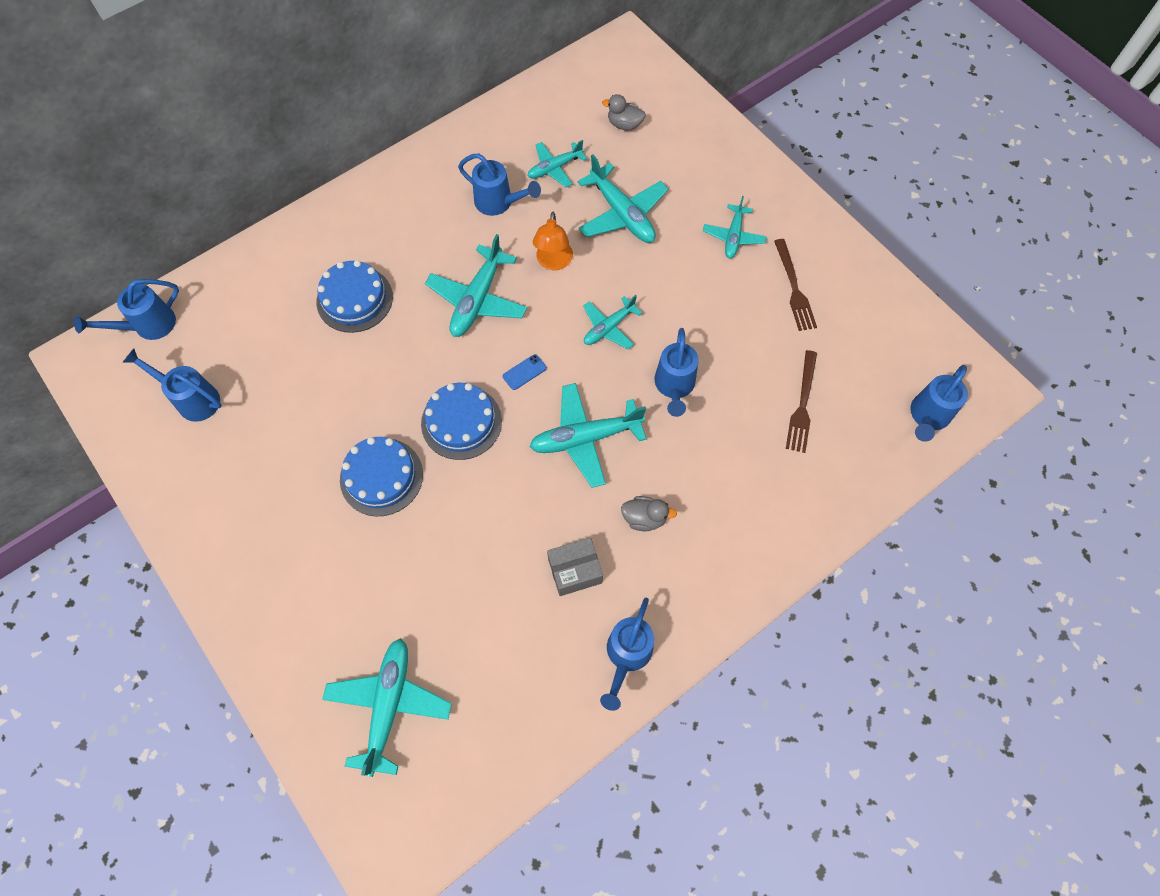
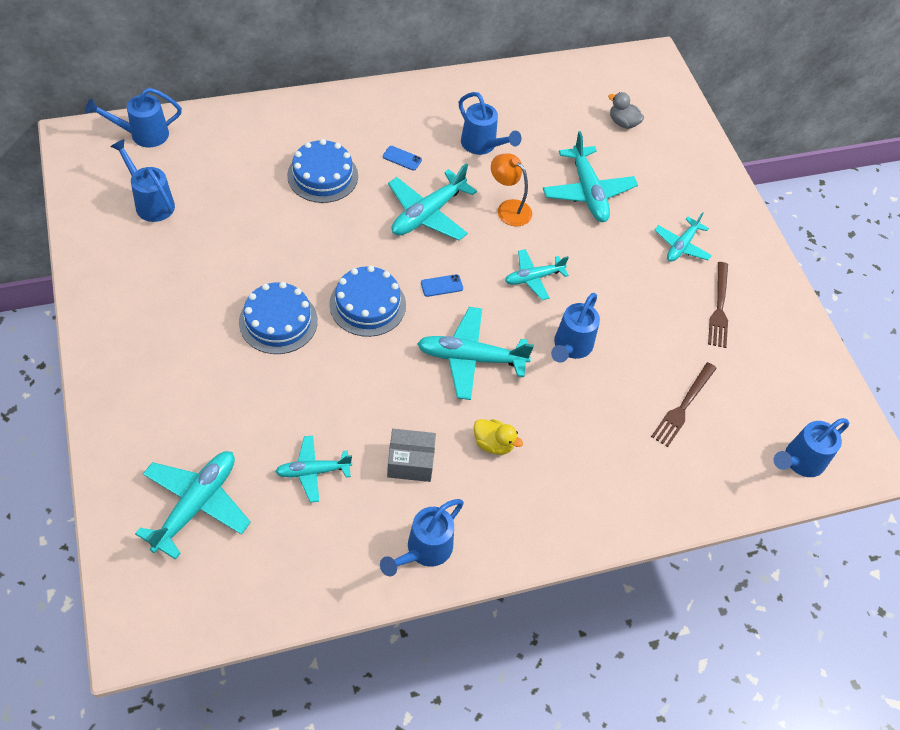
camera: 15 degrees right, 10 degrees down
(425, 248) = (402, 158): none -> blue phone
(553, 262) = (508, 208): orange lamp -> orange lamp turned 105 degrees clockwise
(554, 168) = (544, 135): turquoise plane -> turquoise plane (313, 471)
(644, 518) = (493, 444): grey duck -> yellow duck

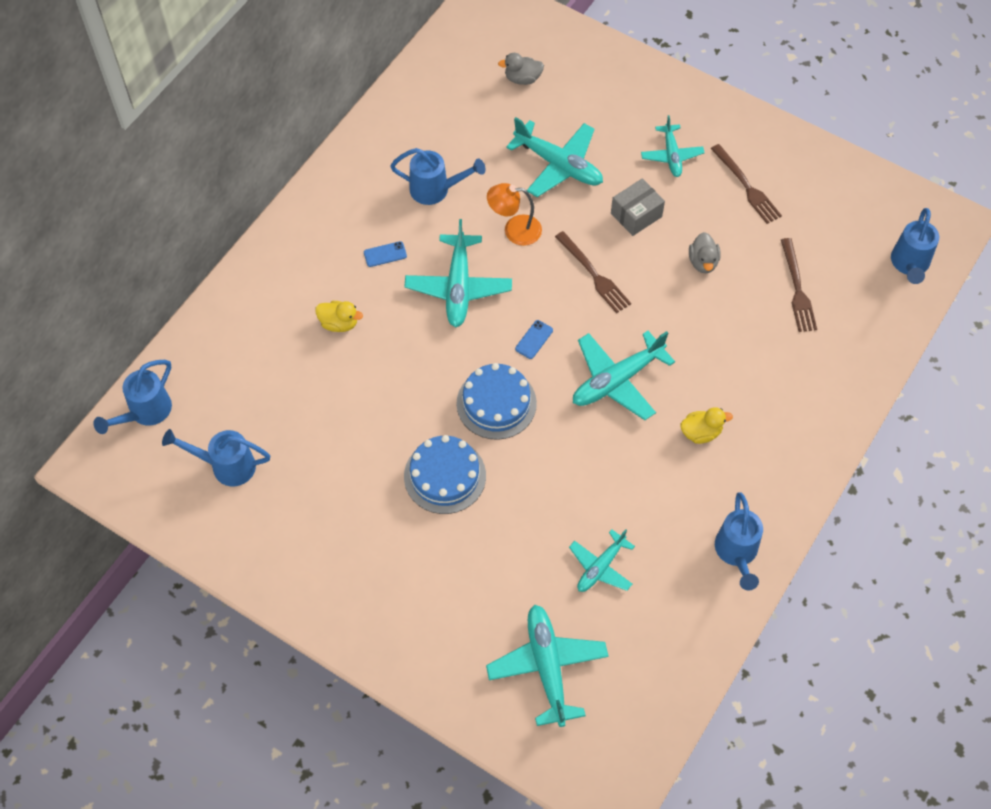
camera: 35 degrees left, 5 degrees up
(322, 176) = (339, 323): blue cake -> yellow duck
(410, 462) = (660, 498): grey box -> grey box (636, 215)
(533, 278) = (594, 275): turquoise plane -> brown fork
(570, 347) = (677, 309): blue watering can -> none
(627, 332) = (703, 262): none -> grey duck

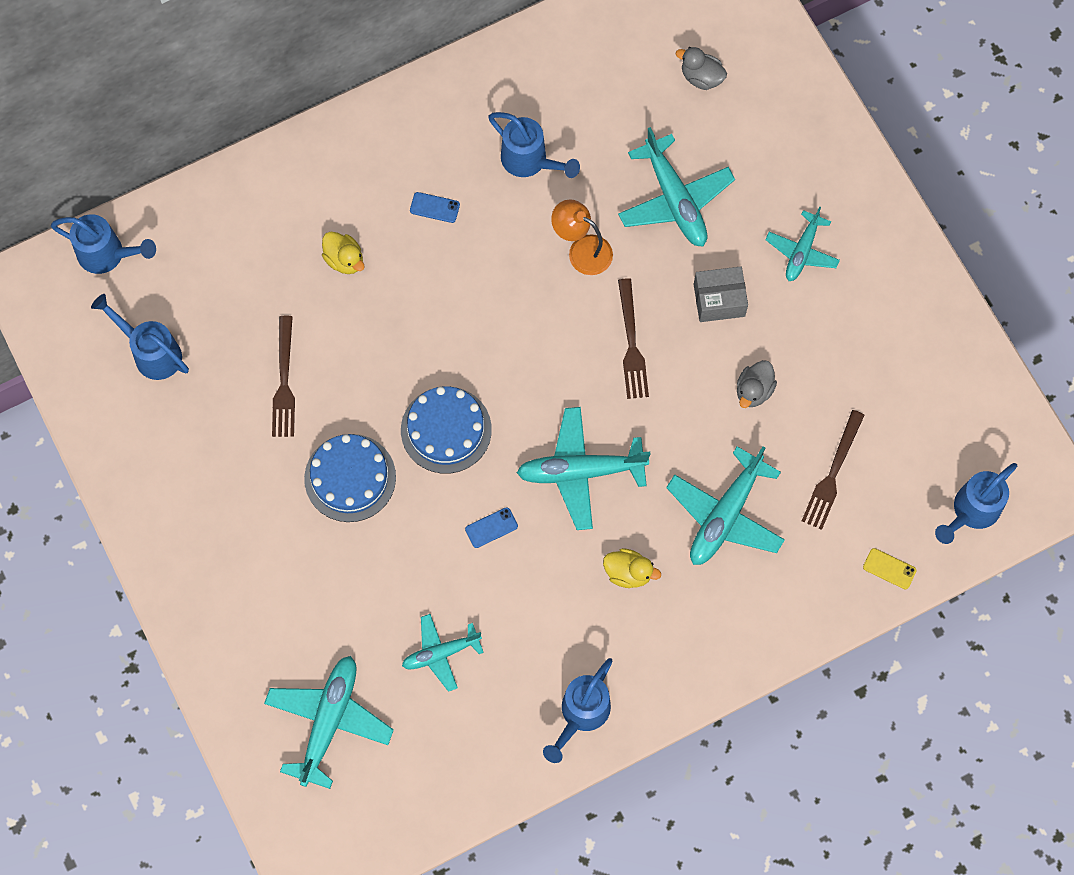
camera: 30 degrees right, 10 degrees up
(145, 412) = (107, 255): blue watering can -> blue watering can turned 135 degrees counterclockwise
(458, 287) = (486, 284): turquoise plane -> turquoise plane (725, 515)
(534, 339) = (525, 382): blue phone -> blue phone (491, 528)
(746, 186) = (858, 330): brown fork -> brown fork (284, 381)
(882, 331) = (889, 569): none -> yellow phone

